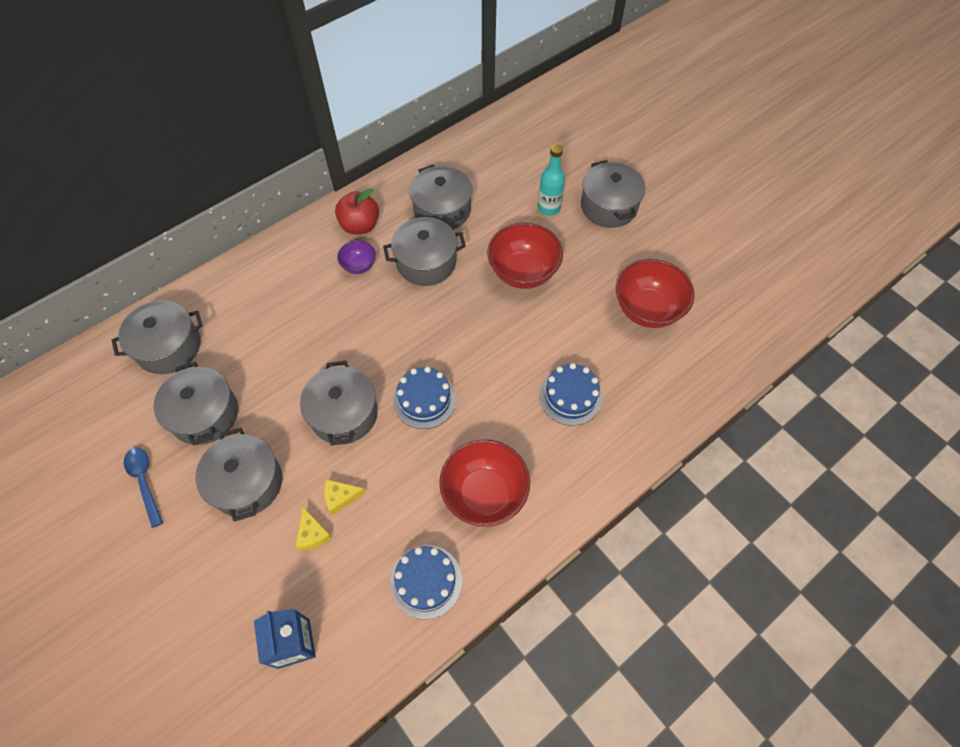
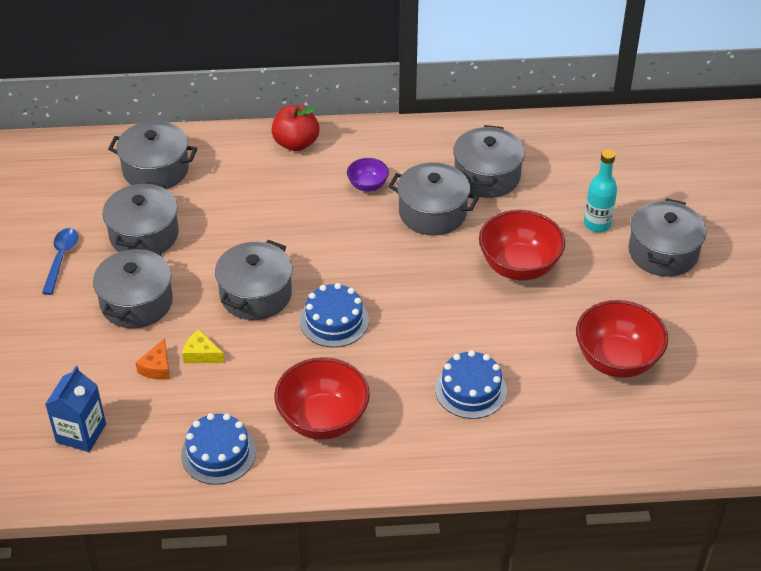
camera: 35 degrees right, 15 degrees down
(312, 534) = (157, 367): yellow cheese -> orange cheese
(360, 226) = (397, 153): red apple -> red apple (296, 143)

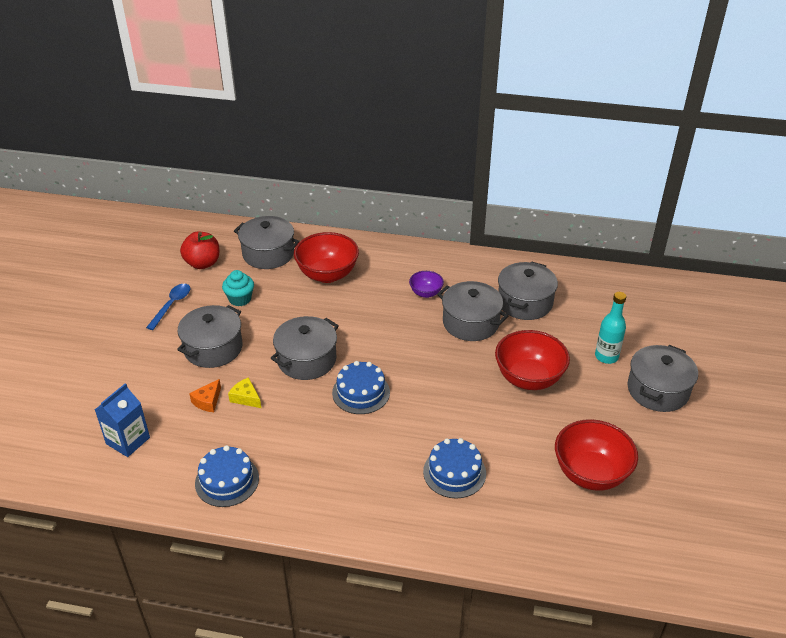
camera: 15 degrees right, 5 degrees down
(144, 235) = (240, 299): grey pot -> turquoise cupcake
(296, 143) = (381, 252): red apple -> red apple (203, 263)
(323, 420) = (322, 471): red bowl -> red bowl (327, 274)

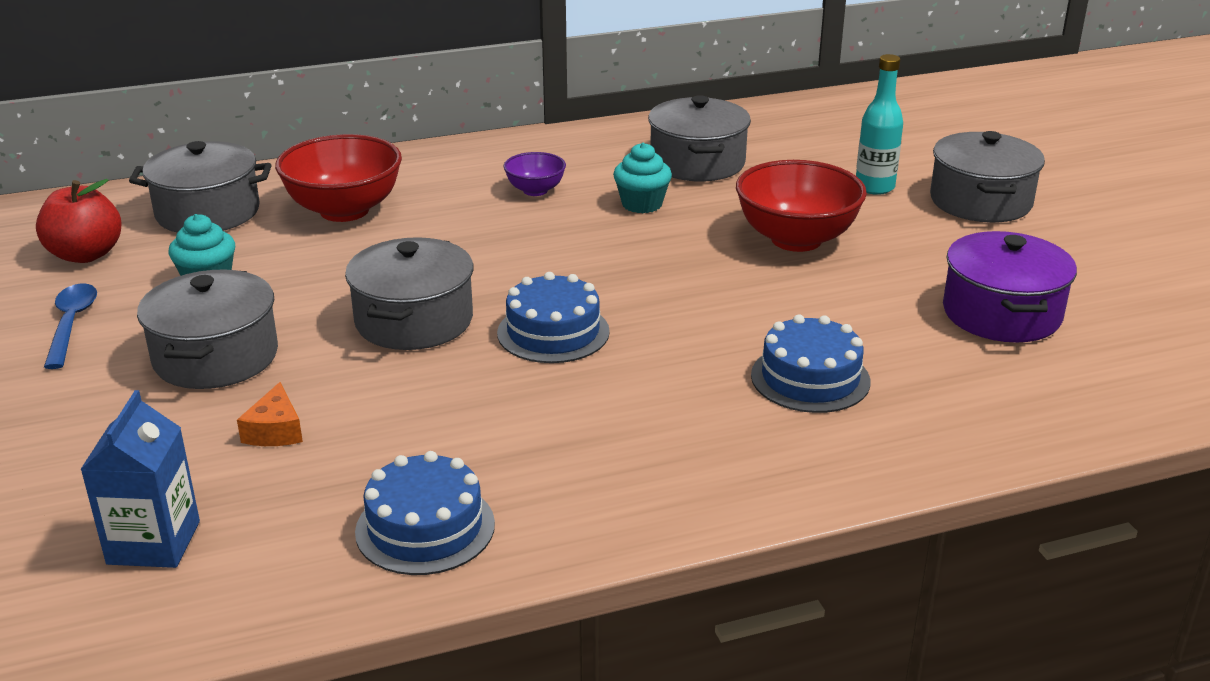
camera: 30 degrees left, 10 degrees down
(246, 398) = (348, 403): yellow cheese -> none
(470, 323) = (642, 204): grey pot -> turquoise cupcake
(590, 473) = (1001, 313): red bowl -> purple pot

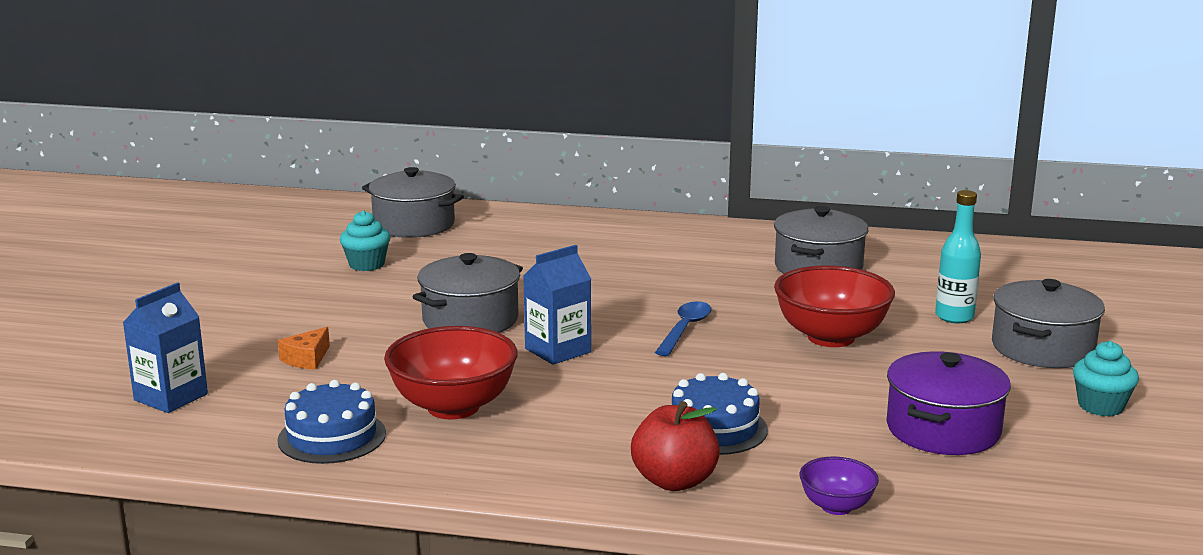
camera: 30 degrees right, 10 degrees down
(71, 324) = (258, 270): blue spoon -> blue spoon (685, 329)
(86, 255) = (310, 233): red apple -> red apple (674, 481)
(216, 357) = (320, 309): grey pot -> none
(344, 210) = (506, 243): red bowl -> red bowl (453, 407)
(535, 190) = (661, 259): purple bowl -> purple bowl (836, 506)
(553, 332) = (558, 350): blue cake -> blue carton
(642, 204) = (733, 286): turquoise cupcake -> turquoise cupcake (1100, 406)

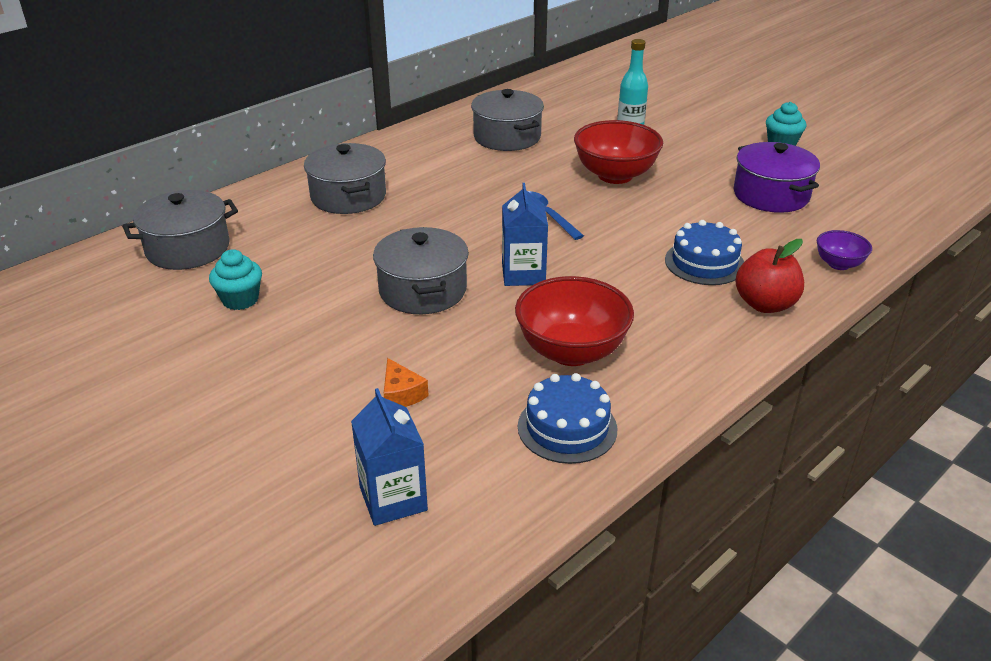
camera: 55 degrees left, 15 degrees up
(1042, 348) = (697, 127): grey pot -> grey pot (348, 196)

